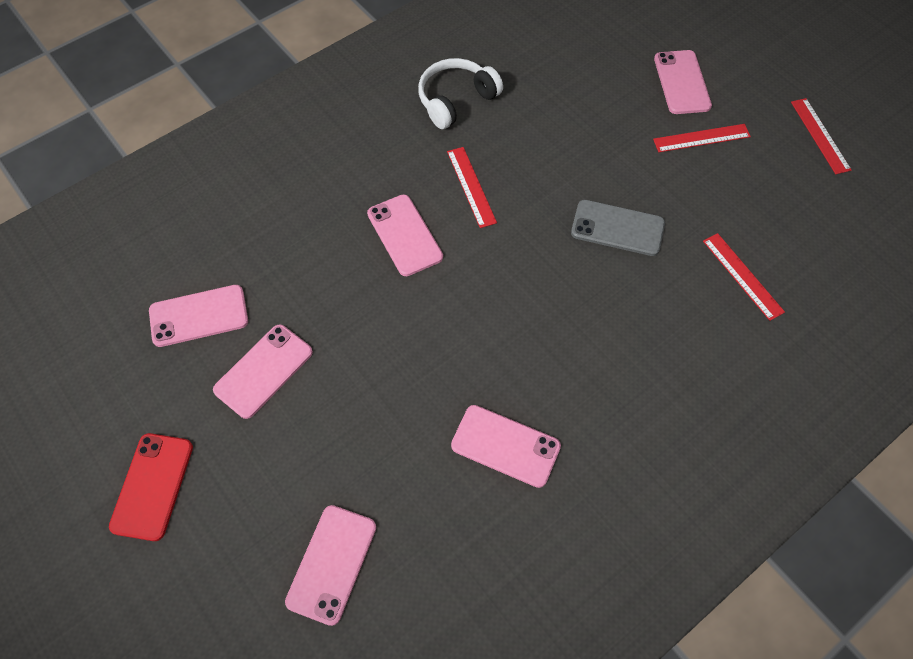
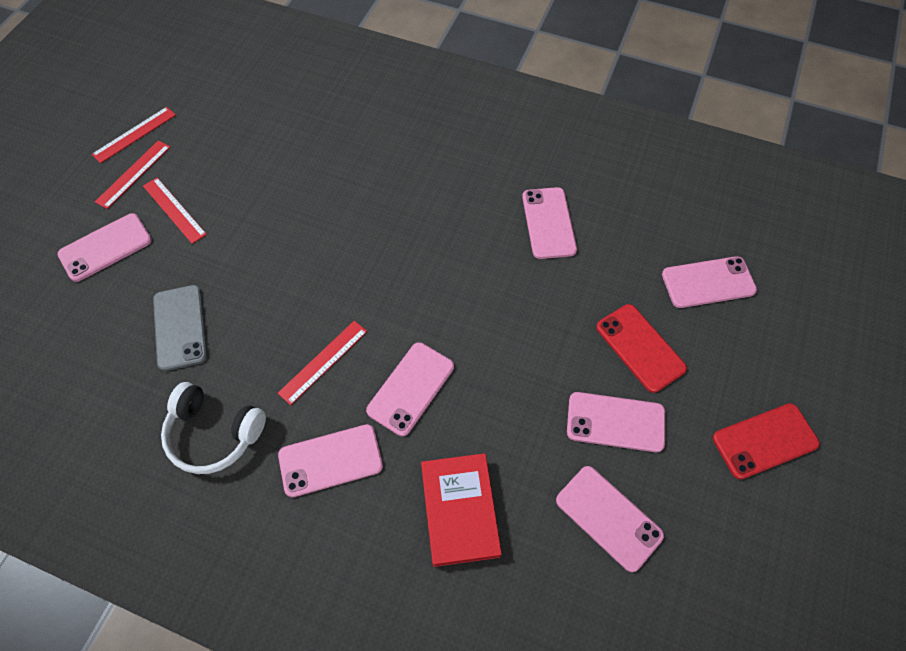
camera: 120 degrees left, 0 degrees up
(284, 221) = (459, 510): none -> red book
(312, 440) = (640, 348): none -> red phone
(383, 159) = (330, 460): none -> pink phone
(617, 228) = (309, 232): grey phone -> grey phone (180, 327)
(742, 276) = (311, 140): red ruler -> red ruler (133, 174)

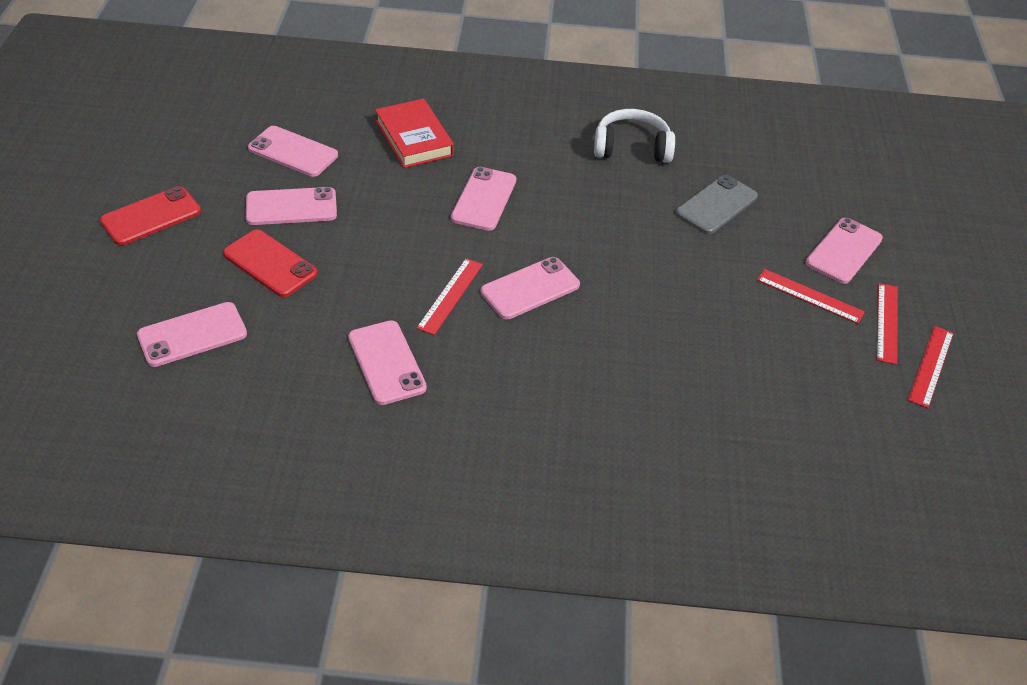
camera: 160 degrees right, 15 degrees down
(180, 327) = (716, 205): grey phone -> grey phone turned 75 degrees clockwise
(323, 361) = (572, 203): red ruler -> red ruler (450, 296)
(330, 460) = (529, 148): pink phone -> pink phone (530, 288)

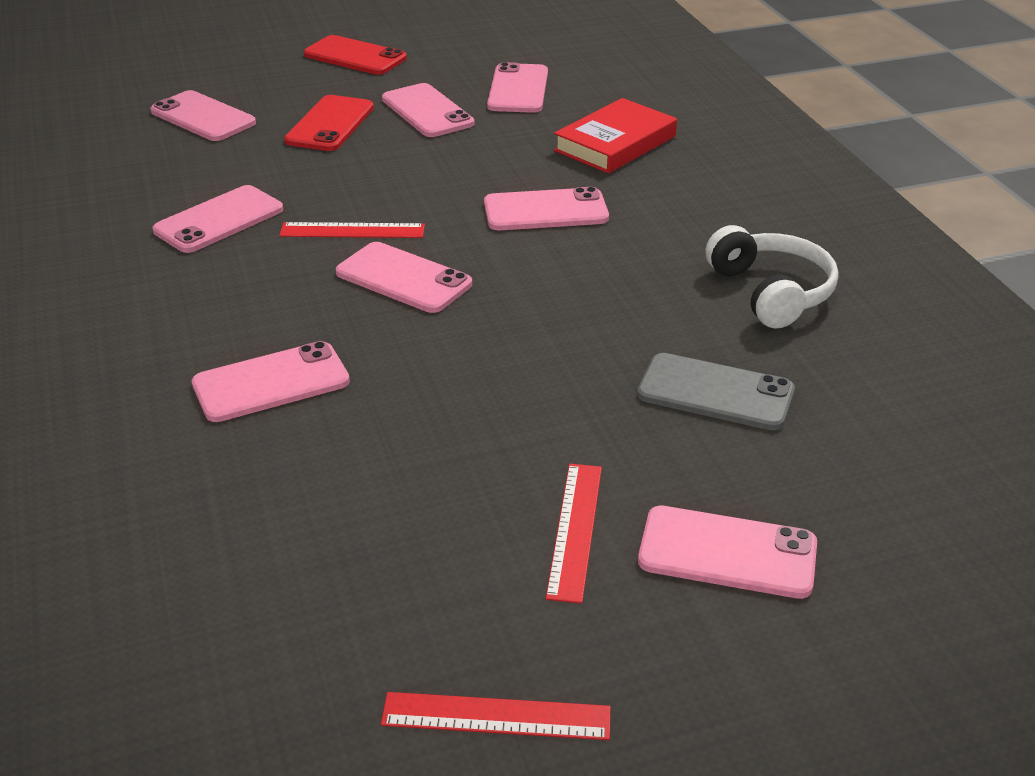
camera: 70 degrees right, 10 degrees down
(621, 382) = (271, 383): none -> pink phone
(887, 323) = (575, 638): red ruler -> none

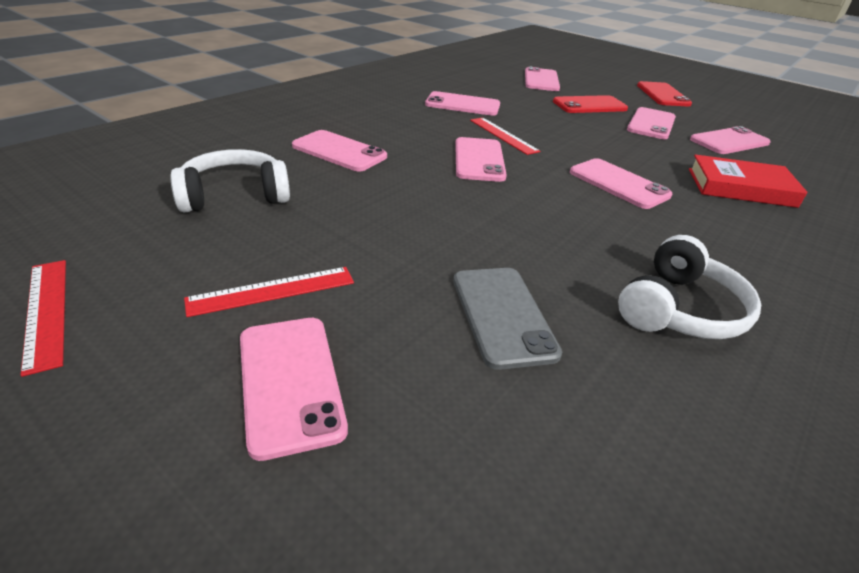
camera: 55 degrees right, 0 degrees up
(325, 511) = (235, 195): none -> white headphones

